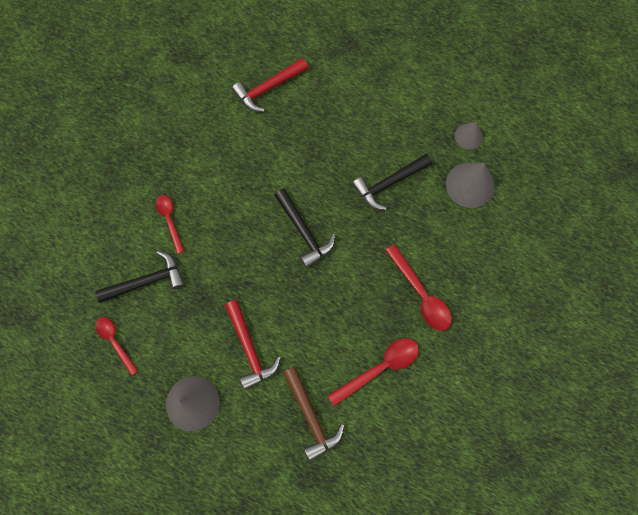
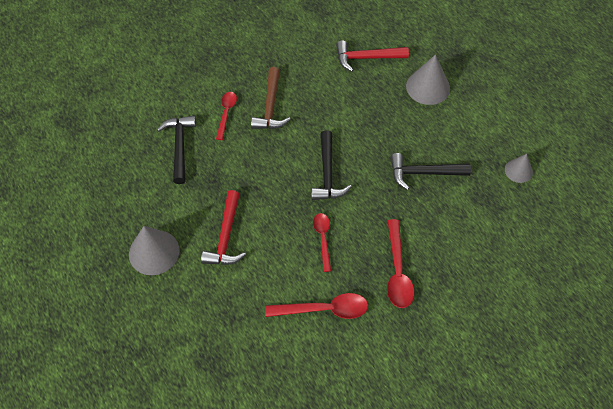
camera: 30 degrees right, 15 degrees down
(115, 342) = (126, 177): red spoon -> red spoon (323, 239)
(147, 281) = (179, 147): black hammer -> black hammer turned 105 degrees counterclockwise
(311, 416) = (241, 315): brown hammer -> brown hammer (270, 106)
(470, 185) = (496, 208): grey cone -> grey cone (428, 87)

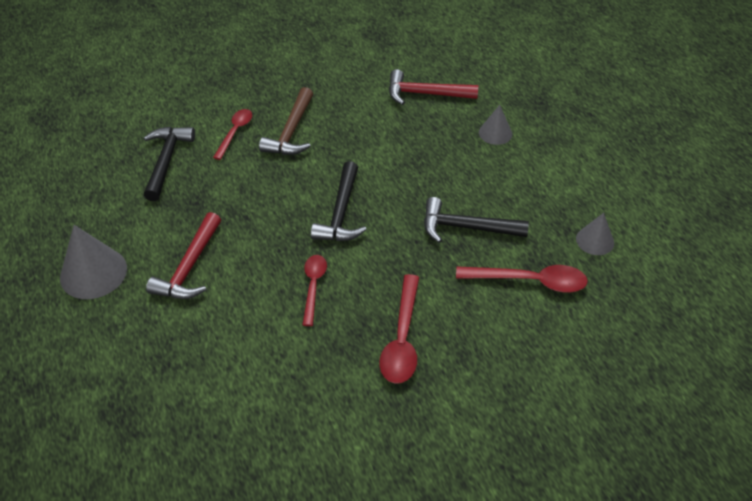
camera: 10 degrees right, 10 degrees down
(324, 309) = (290, 372): red spoon -> red spoon (530, 281)
(428, 87) = (495, 133): grey cone -> grey cone, size x0.59

